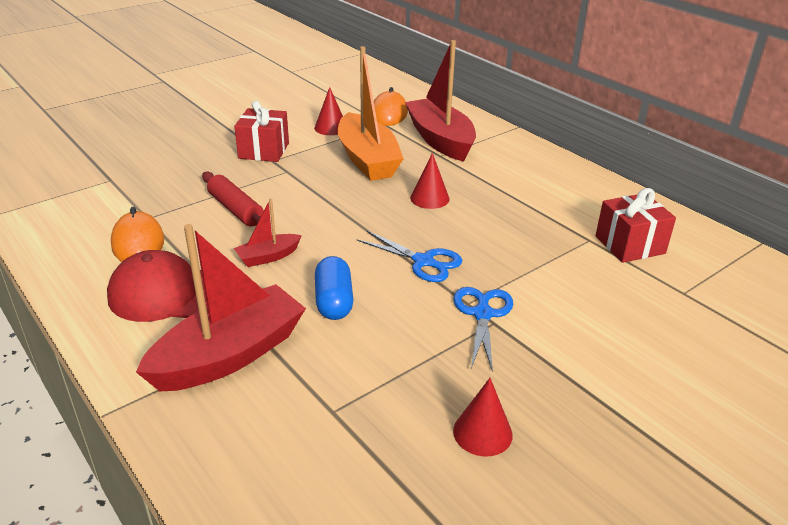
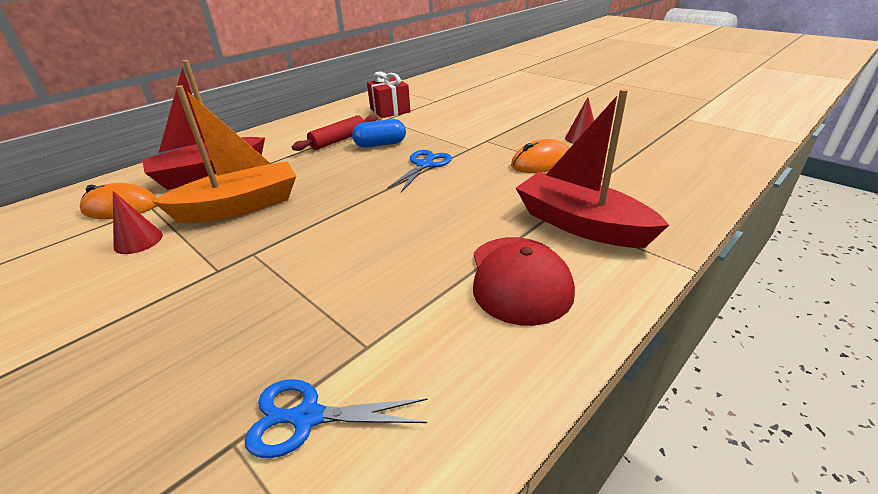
camera: 95 degrees left, 0 degrees up
(138, 243) = (430, 335): orange mouse -> orange mouse (541, 162)
(236, 209) = (344, 272): red rolling pin -> red rolling pin (338, 140)
(264, 151) = (184, 283): red gift -> none
(268, 257) = (436, 233): red boat -> none
(334, 301) = (489, 192): blue capsule -> blue capsule (380, 144)
(429, 198) = (326, 170): red cone -> none
(483, 314) = (479, 143): blue scissors -> blue scissors (307, 417)

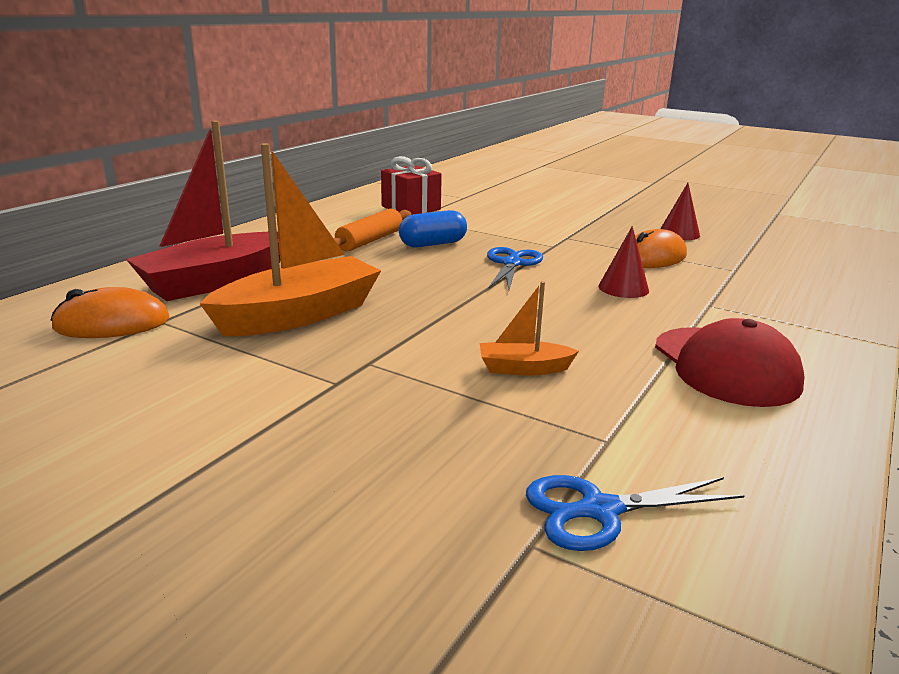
camera: 15 degrees left, 10 degrees down
(138, 241) = (182, 359): red cone -> red cone (623, 288)
(338, 140) = (370, 241): red rolling pin -> orange rolling pin
(357, 268) = (523, 368): none -> orange boat
(580, 224) = (748, 314): red boat -> none

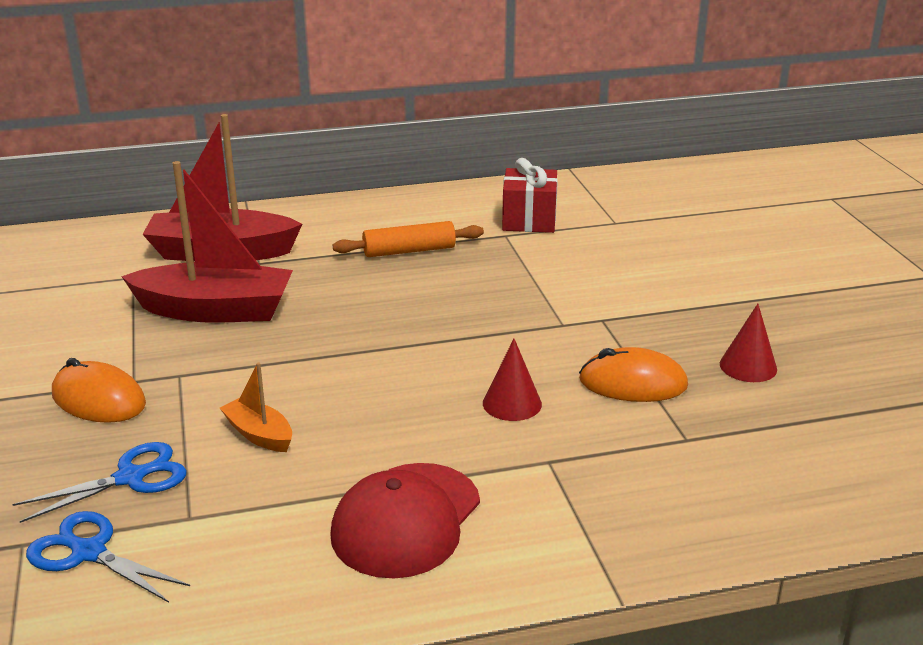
camera: 45 degrees right, 5 degrees up
(112, 323) = (106, 267): orange mouse -> orange mouse (98, 399)
(299, 315) = (216, 310): orange boat -> red boat
(433, 244) = (454, 276): blue capsule -> none
(512, 263) = (474, 329): blue scissors -> blue scissors (131, 477)

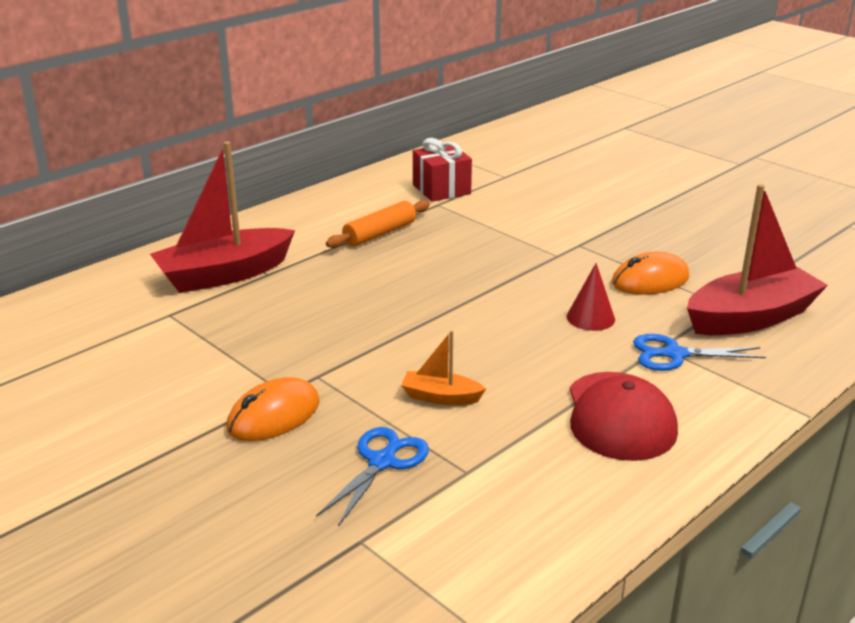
camera: 30 degrees left, 0 degrees up
(88, 552) = (422, 525): blue scissors -> blue scissors (674, 354)
(98, 399) = (273, 416): orange mouse -> orange mouse turned 45 degrees counterclockwise
(216, 310) = (281, 319): red boat -> red boat (751, 318)
(748, 366) = (705, 249): red cone -> none

